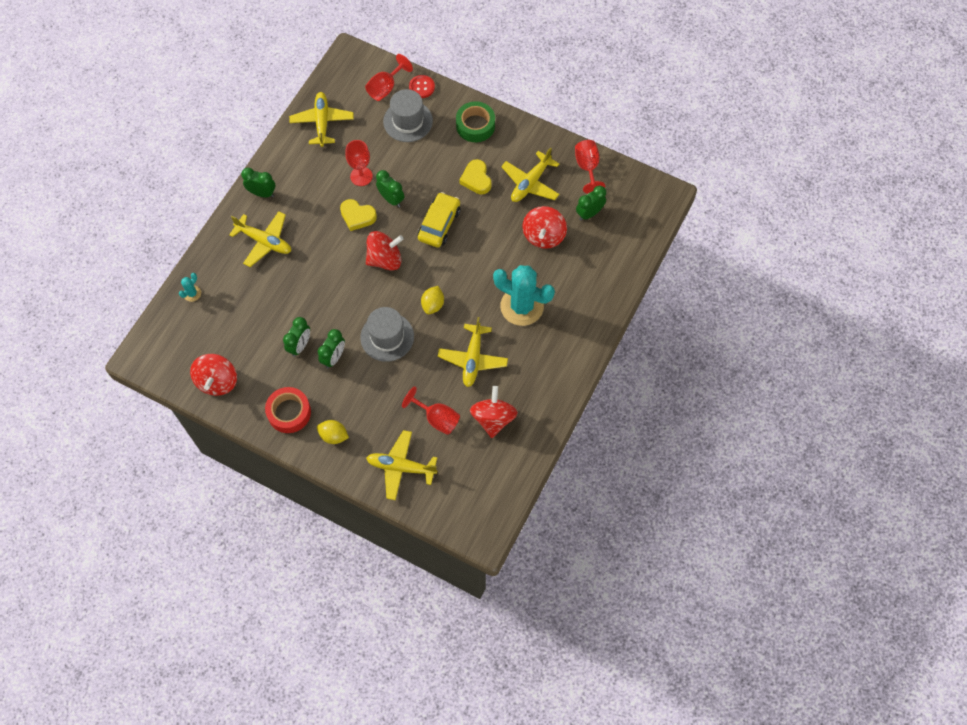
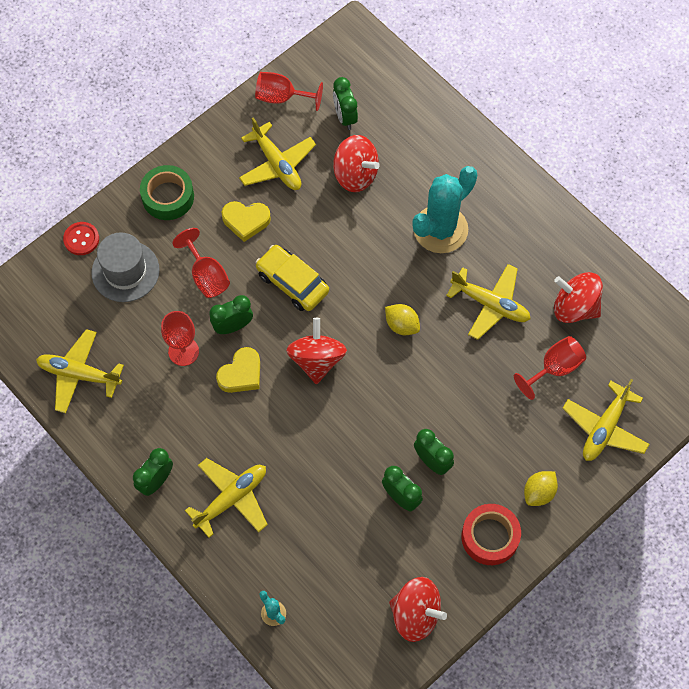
camera: 70 degrees left, 0 degrees up
(385, 88) = (62, 282): red goblet -> red goblet (206, 276)
(387, 337) = (426, 391): grey hat -> none

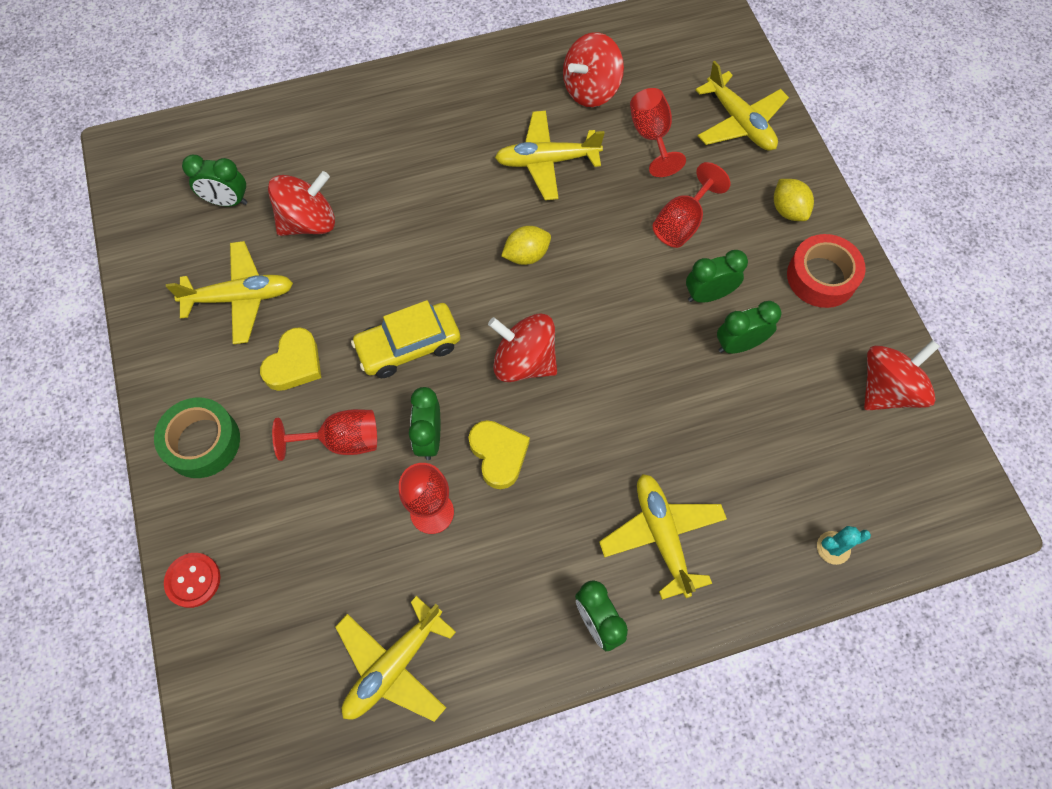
camera: 65 degrees left, 0 degrees up
(125, 271) = (276, 540): grey hat -> none
(281, 97) = (154, 255): red goblet -> red goblet (682, 223)
(440, 229) = (429, 169): turquoise cactus -> none
(490, 304) = (547, 161): yellow plane -> yellow plane turned 150 degrees counterclockwise

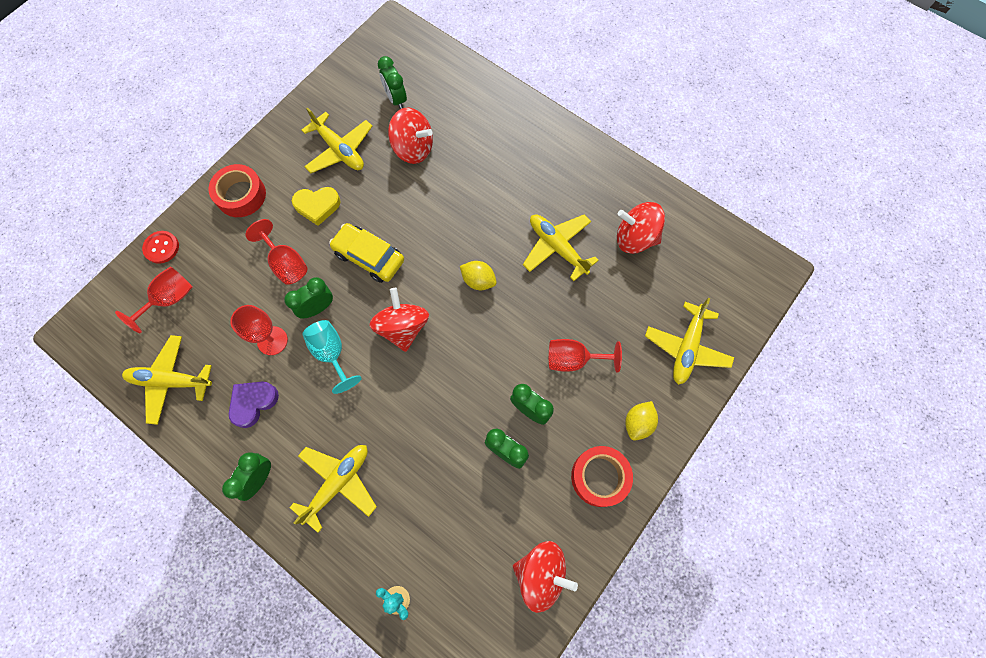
camera: 55 degrees right, 5 degrees up
(202, 442) = (241, 195): green tape -> red tape
(496, 578) = (253, 403): none -> purple heart
(498, 454) = (331, 353): yellow heart -> turquoise goblet
(651, 136) = (628, 298): red goblet -> red goblet (170, 299)

